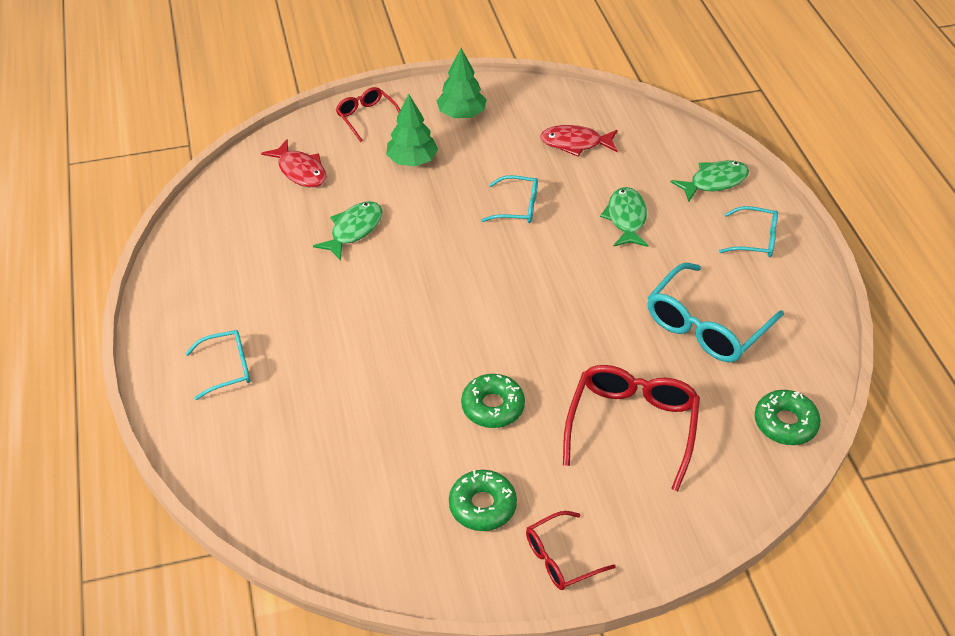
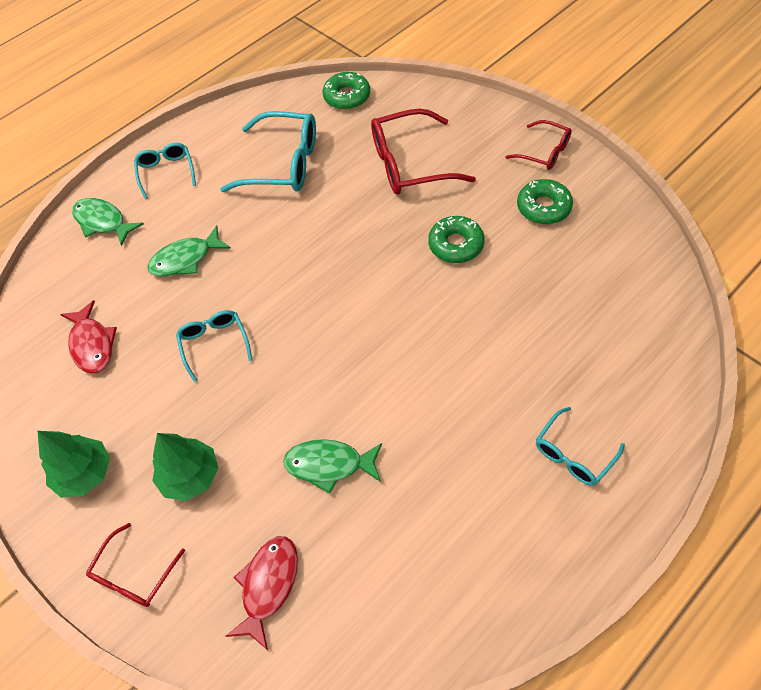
camera: 115 degrees left, 10 degrees up
(227, 368) = (573, 454): turquoise glasses -> turquoise glasses turned 90 degrees counterclockwise

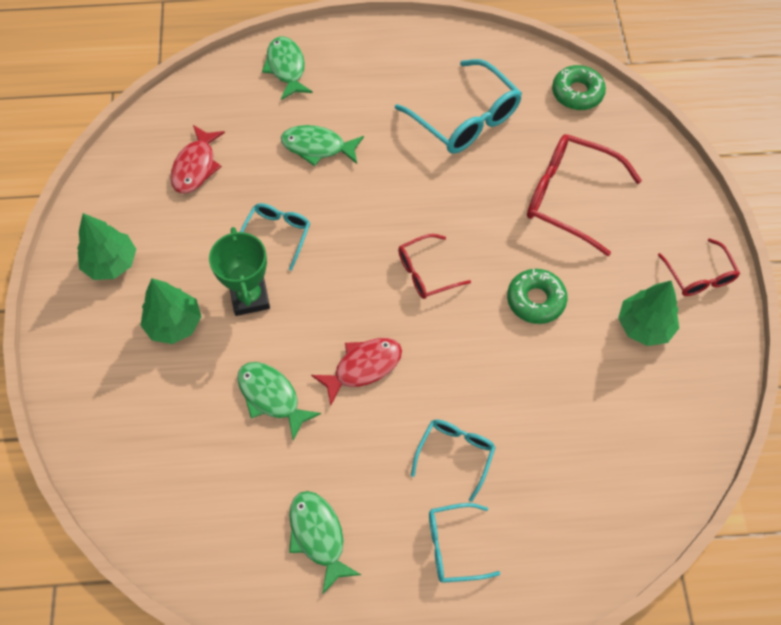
camera: 35 degrees right, 5 degrees up
(134, 574) = (81, 363): red glasses -> red glasses (426, 272)
(166, 172) = (369, 58): turquoise glasses -> turquoise glasses (455, 454)
(237, 406) = (250, 297): none -> green trophy
(268, 586) = (155, 447): red fish -> red fish (363, 367)
(470, 535) = (318, 536): none -> green fish
(543, 207) = (644, 326): green donut -> green tree

